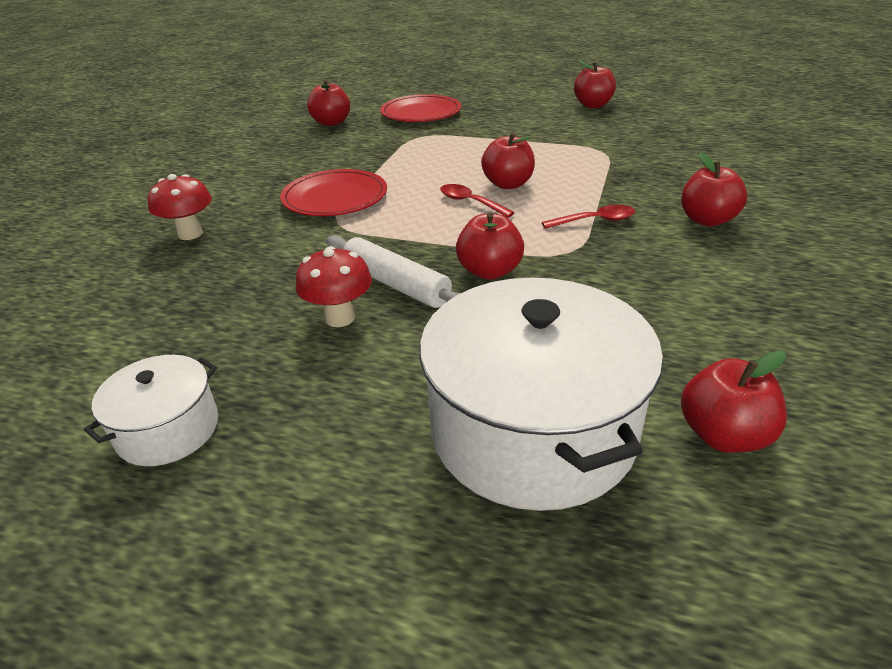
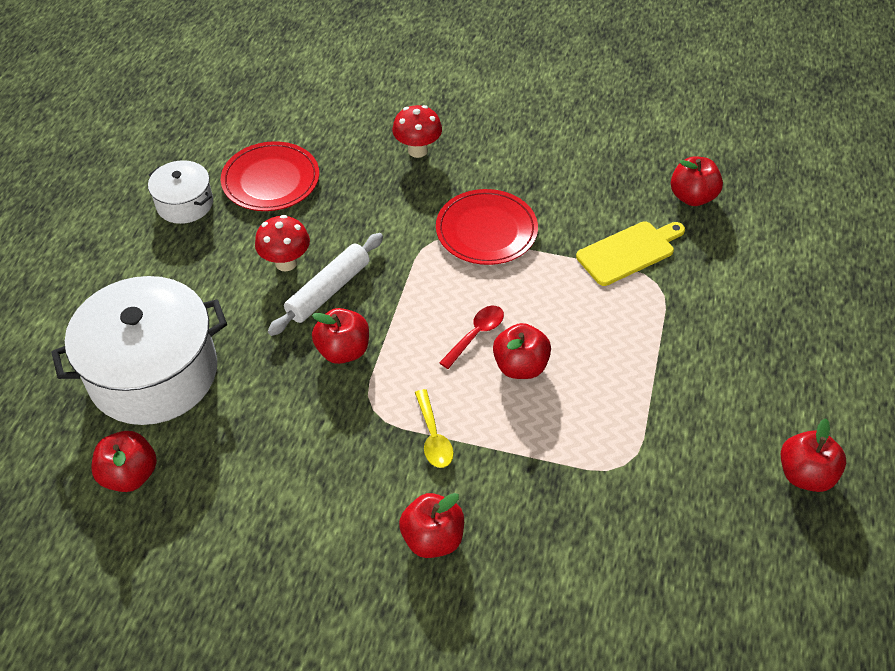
camera: 85 degrees right, 15 degrees up
(384, 144) = (629, 252): none -> yellow cutting board
(421, 113) = (740, 277): red plate -> red plate (271, 180)
(595, 221) = (433, 437): red spoon -> yellow spoon

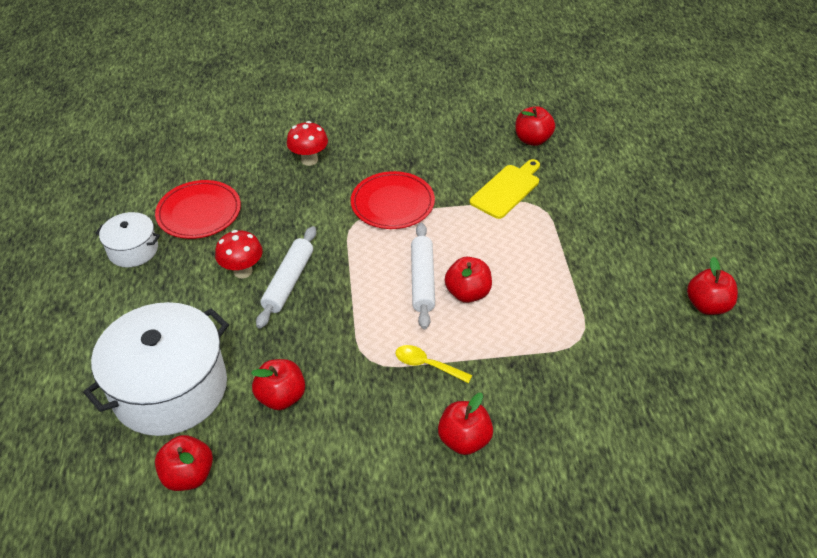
camera: 20 degrees left, 5 degrees down
(343, 350) = (323, 323): red apple -> red apple (281, 397)
(433, 437) = (427, 365): yellow spoon -> yellow spoon turned 150 degrees clockwise
(476, 335) = (422, 280): red spoon -> white rolling pin

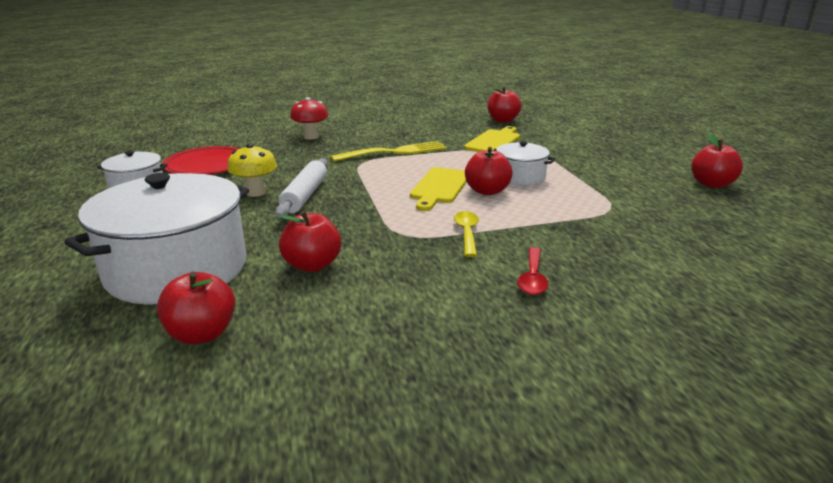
camera: 10 degrees left, 20 degrees down
(243, 271) = (256, 192): red mushroom -> yellow mushroom
(392, 203) = (394, 152): red plate -> yellow fork
(422, 280) = (440, 187): white rolling pin -> yellow cutting board
(427, 365) = (467, 233): yellow spoon -> yellow spoon turned 75 degrees clockwise
(464, 440) = (532, 278): red apple -> red spoon
(510, 269) = (520, 177): none -> white pot

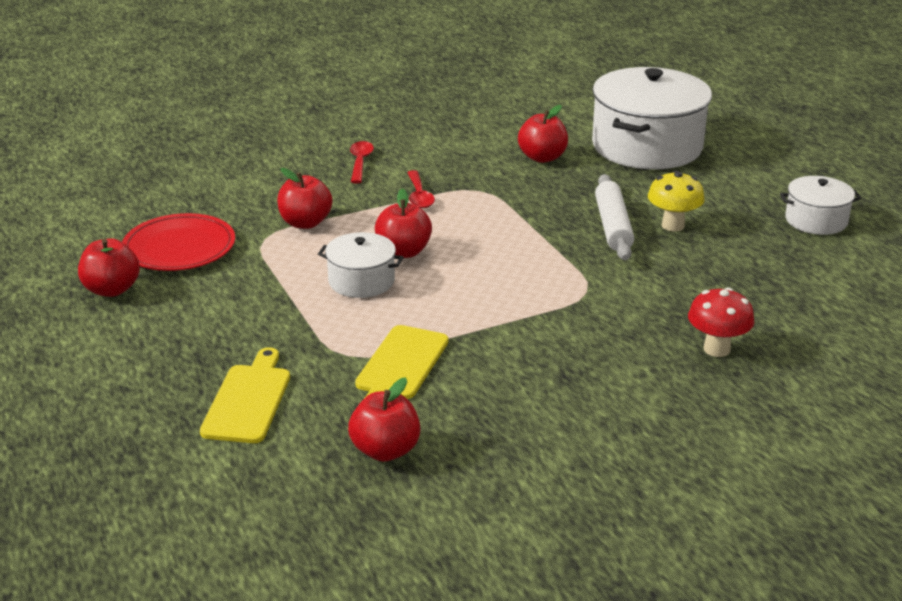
camera: 170 degrees right, 5 degrees up
(202, 334) = (577, 114): red apple -> red apple (305, 223)
(207, 165) = (789, 264): red plate -> red plate (179, 248)
(394, 152) = (553, 319): yellow fork -> none
(440, 187) = (462, 253): yellow cutting board -> yellow cutting board (248, 400)
(467, 233) = (419, 196): yellow spoon -> red spoon

